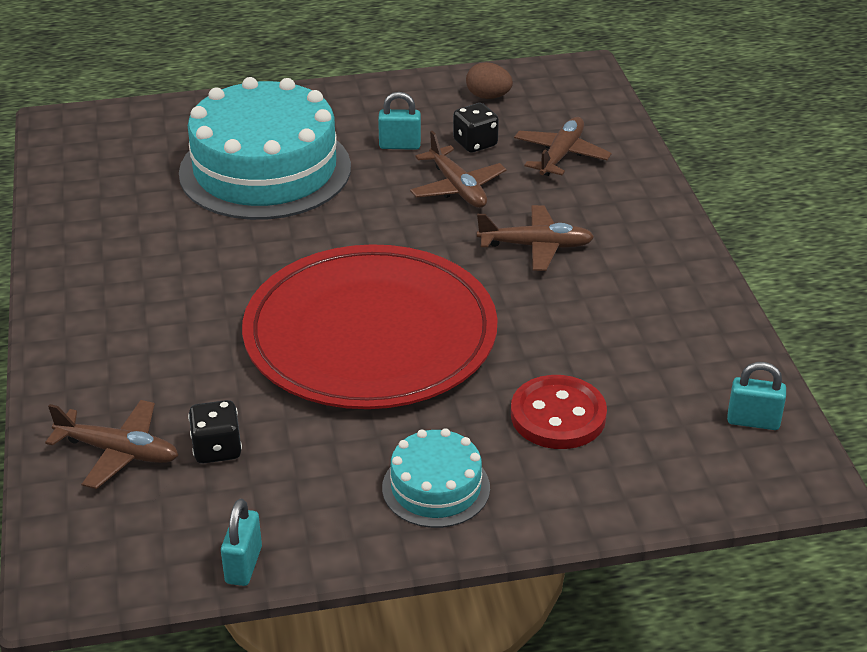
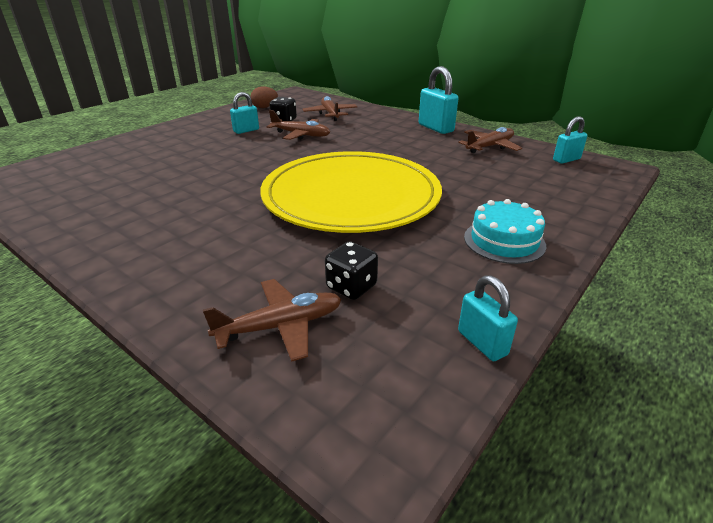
camera: 40 degrees left, 5 degrees down
(265, 170) = (179, 158): turquoise cake -> none
(370, 334) = (351, 196): red plate -> yellow plate
(536, 246) = (373, 141): brown plane -> brown plane (490, 147)
(558, 415) = (496, 188): red button -> none
(670, 261) = (435, 128): none -> turquoise padlock

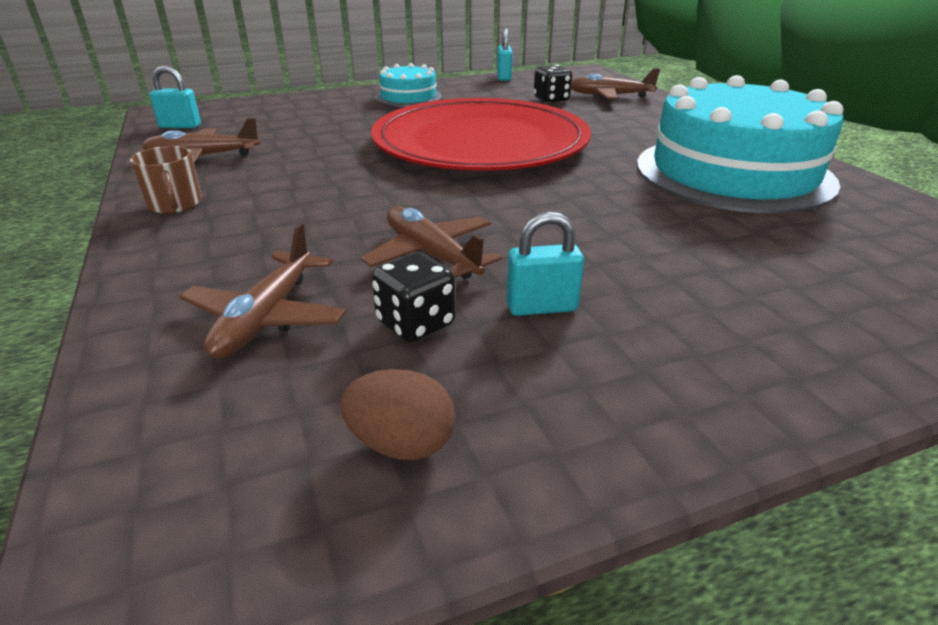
camera: 150 degrees left, 0 degrees up
(145, 213) = (733, 173): none -> turquoise cake
(351, 196) = (480, 143): yellow plate -> red plate
(435, 128) = (175, 205): turquoise padlock -> brown mug

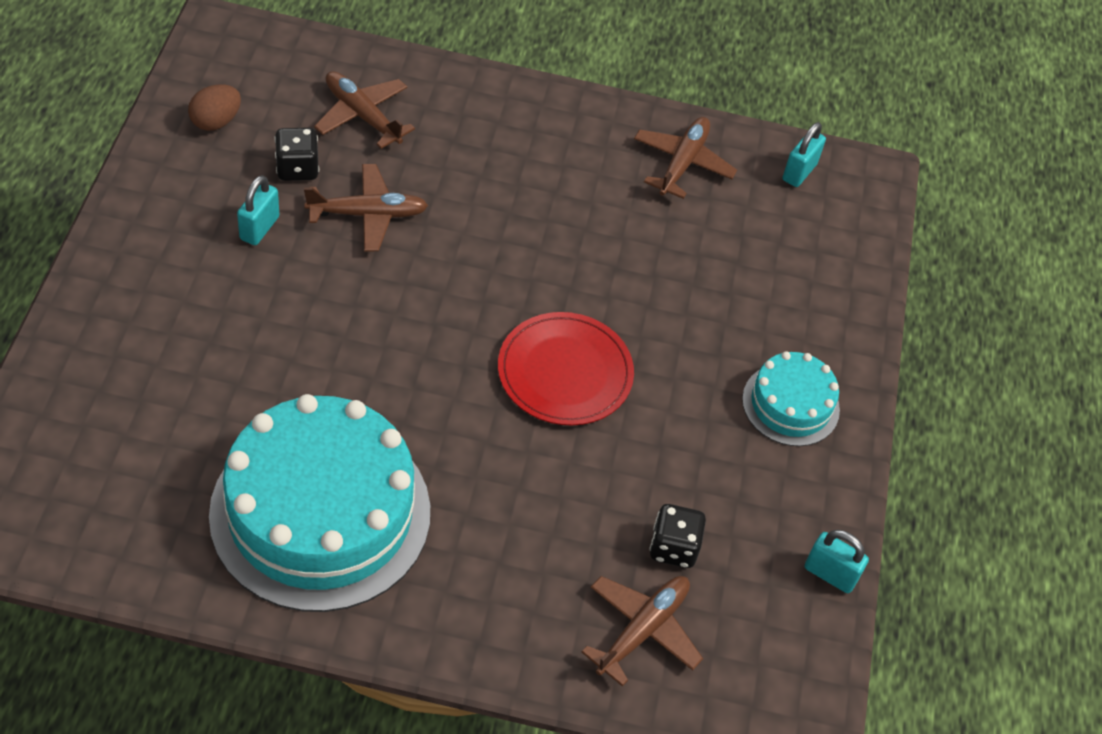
camera: 115 degrees right, 20 degrees up
(175, 205) = (573, 120): brown mug -> none
(480, 143) = (565, 372): red plate -> red plate, size x0.53

